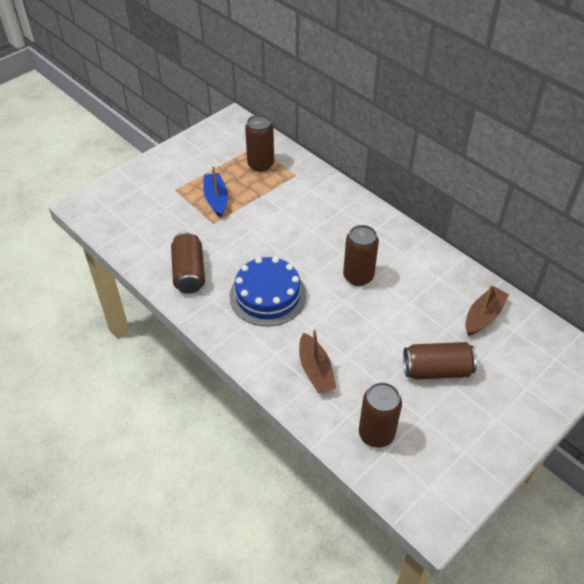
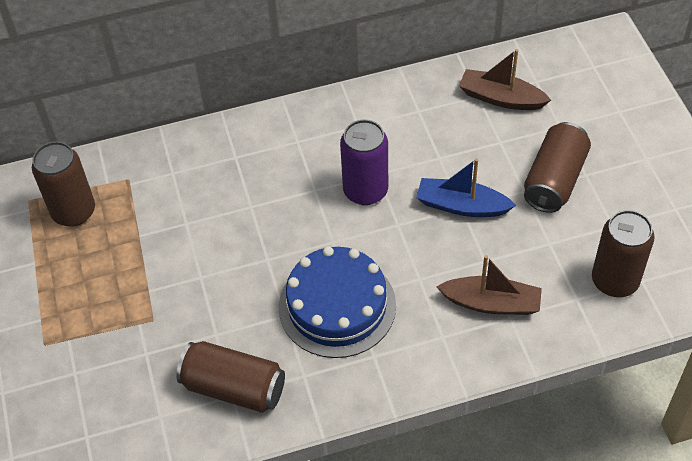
camera: 60 degrees left, 5 degrees up
(216, 199) = (106, 297): blue boat -> blue boat (461, 206)
(358, 276) = (365, 191): brown can -> purple can
(483, 316) = (501, 98): brown boat -> brown boat turned 45 degrees counterclockwise

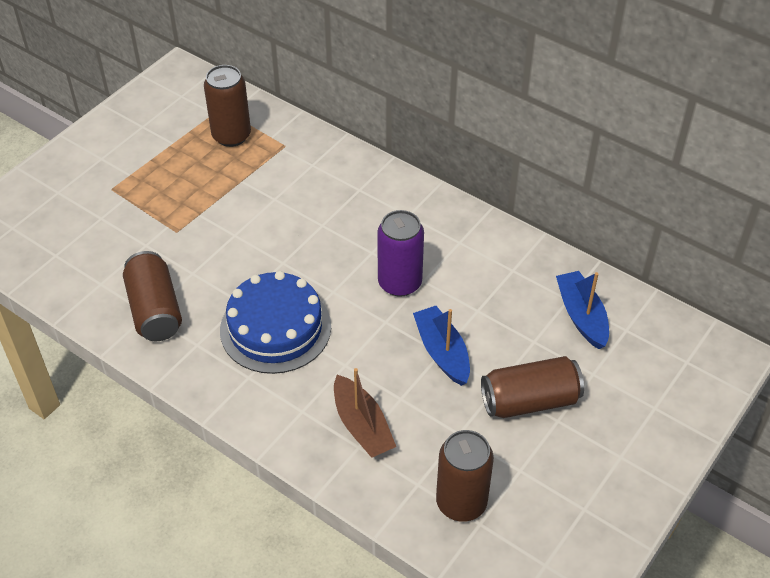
camera: 50 degrees right, 5 degrees down
(501, 98) = (581, 316): brown boat -> blue boat

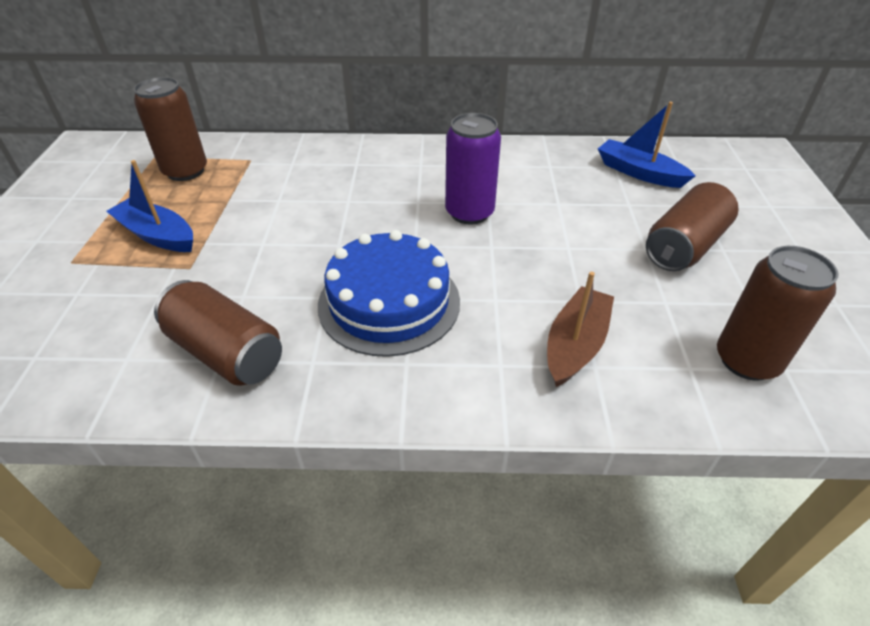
camera: 35 degrees left, 5 degrees down
(362, 426) = (575, 345): brown boat -> brown boat turned 90 degrees counterclockwise
(442, 352) = (569, 246): blue boat -> blue boat (157, 235)

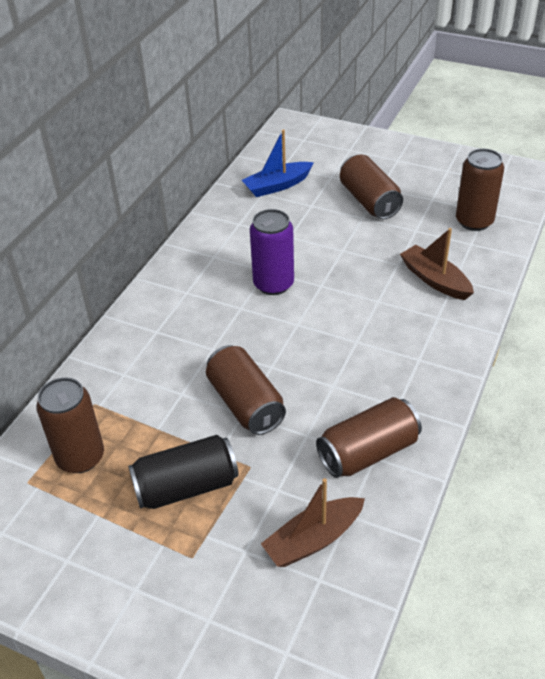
camera: 65 degrees left, 0 degrees up
(90, 339) = (313, 539): none -> brown boat
(157, 235) = (186, 487): blue boat -> black can
(277, 242) = (246, 404): none -> brown can
(389, 302) = (355, 353): blue cake -> none

